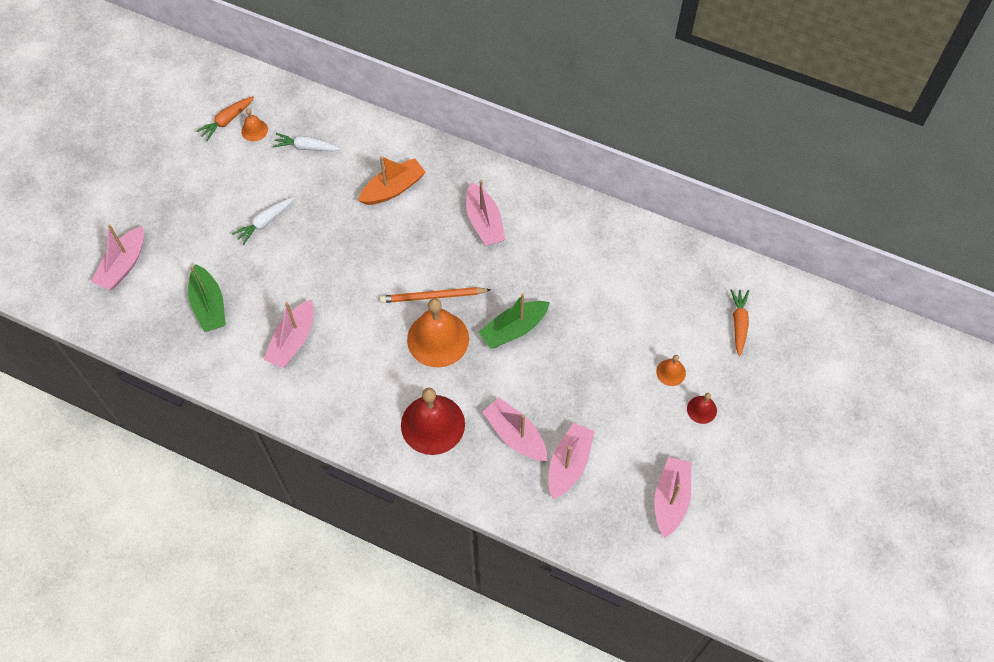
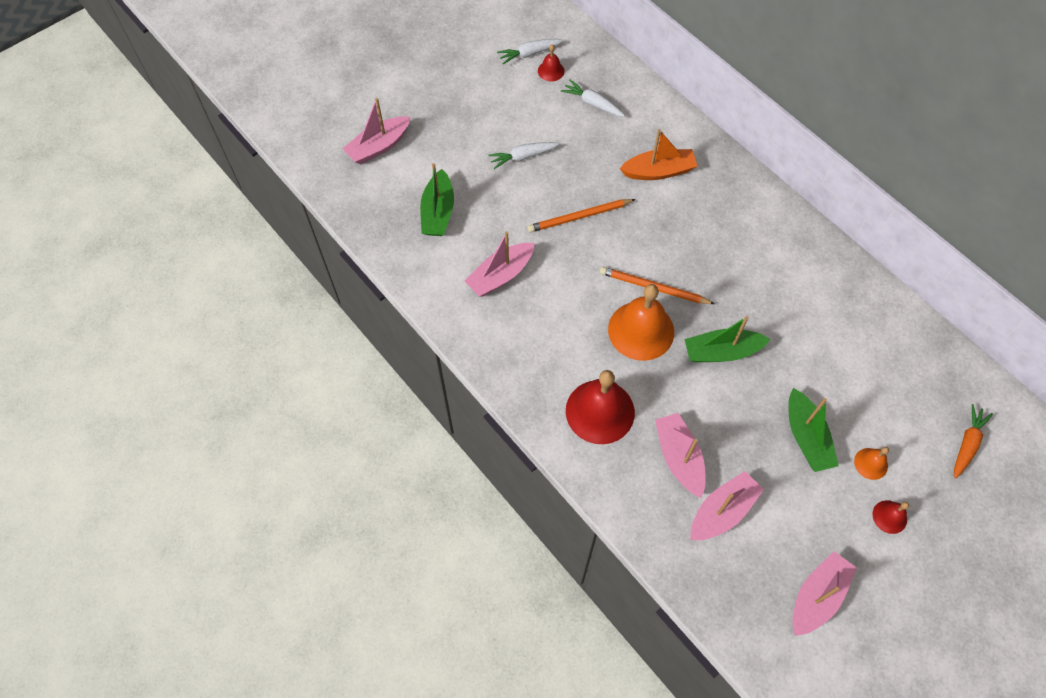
camera: 25 degrees right, 0 degrees up
(227, 121) = (529, 54): orange carrot -> white carrot
(254, 130) = (551, 71): orange bell -> red bell
(340, 258) = (579, 217): none -> orange pencil
(484, 222) = (735, 236): pink boat -> none
(611, 372) = (806, 437): none -> green boat

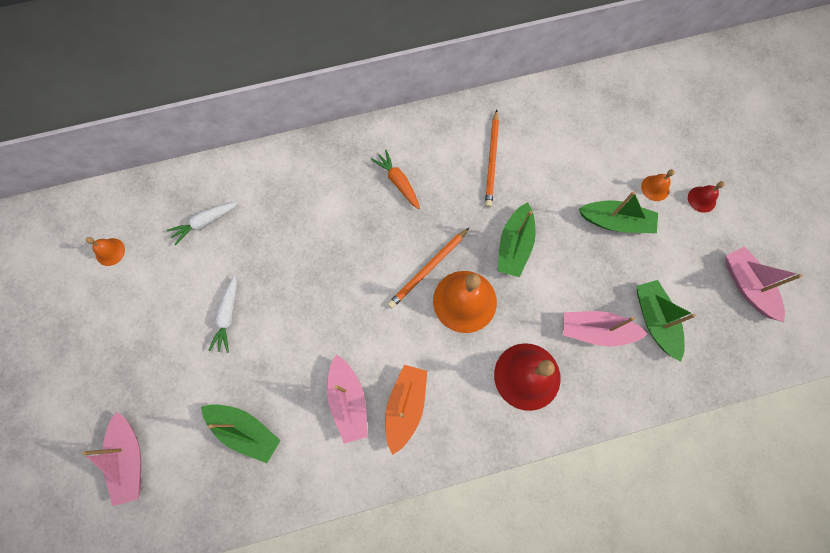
camera: 65 degrees left, 10 degrees up
(529, 54) = (110, 252): white carrot -> orange bell
(551, 71) = (143, 242): red bell -> none
(579, 217) = (323, 297): orange pencil -> orange pencil (492, 160)
(658, 171) = (312, 203): orange boat -> orange boat (405, 407)
(722, 511) = (655, 321): pink boat -> green boat
(967, 444) = (664, 114): orange carrot -> orange carrot (398, 182)

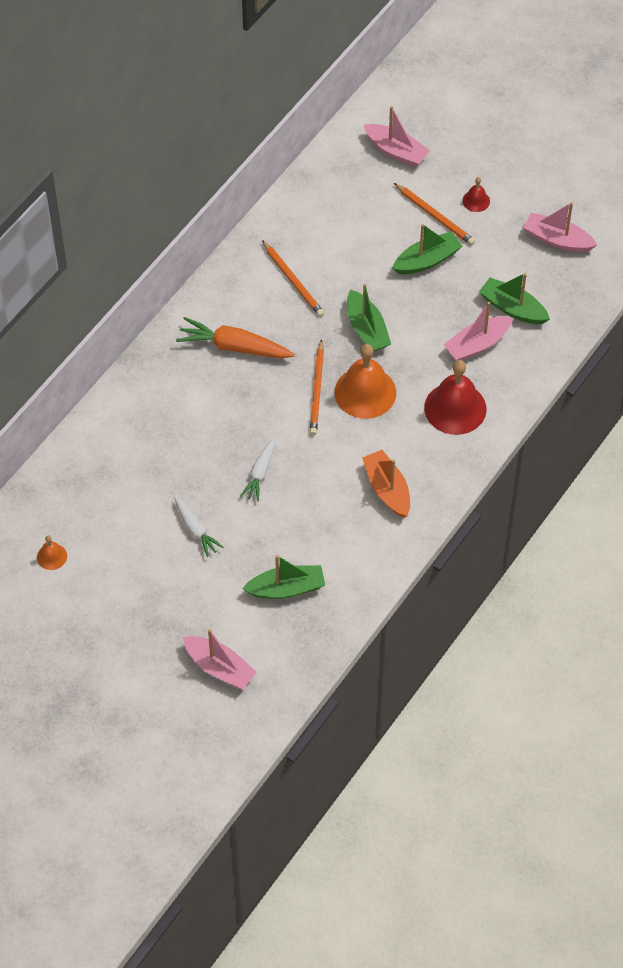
camera: 40 degrees left, 15 degrees down
(205, 222) = (108, 482): white carrot -> white carrot (260, 473)
(348, 401) = (342, 516): pink boat -> pink boat (396, 151)
(398, 182) = (234, 347): orange carrot -> orange carrot, size x1.63
(655, 188) = (435, 216): orange bell -> orange pencil

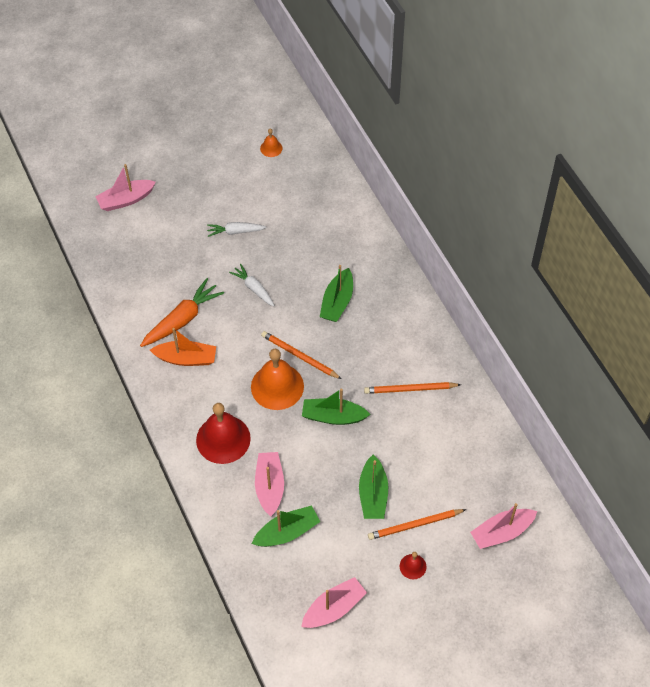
camera: 120 degrees right, 0 degrees up
(234, 347) = (372, 322): orange carrot -> orange carrot (182, 319)
(286, 588) = (154, 261): green boat -> green boat (337, 302)

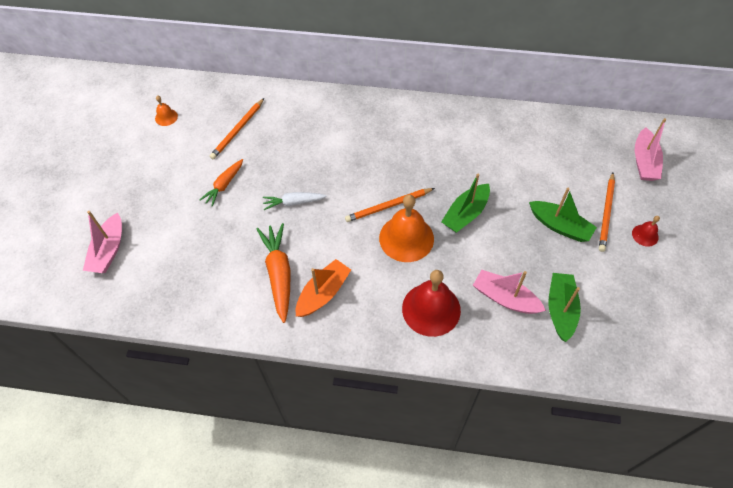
camera: 55 degrees left, 0 degrees up
(235, 231) = (224, 185): white carrot -> orange carrot
(333, 608) = (658, 314): pink boat -> none
(337, 302) = (356, 153): green boat -> none
(410, 389) = (476, 150): orange pencil -> orange pencil (238, 130)

